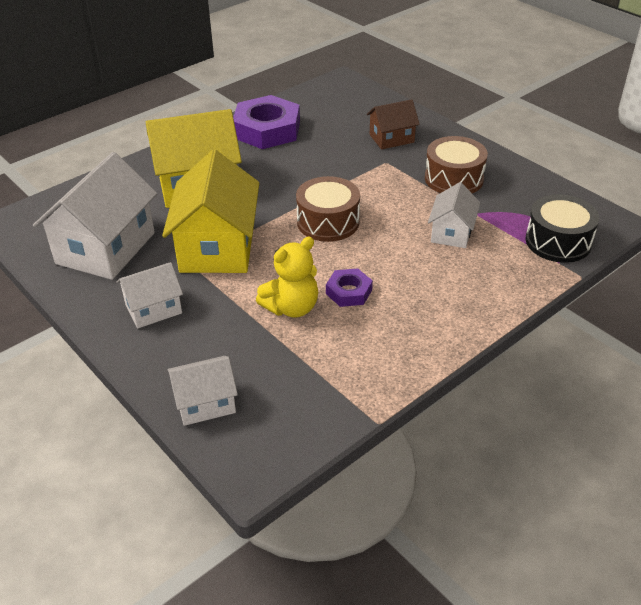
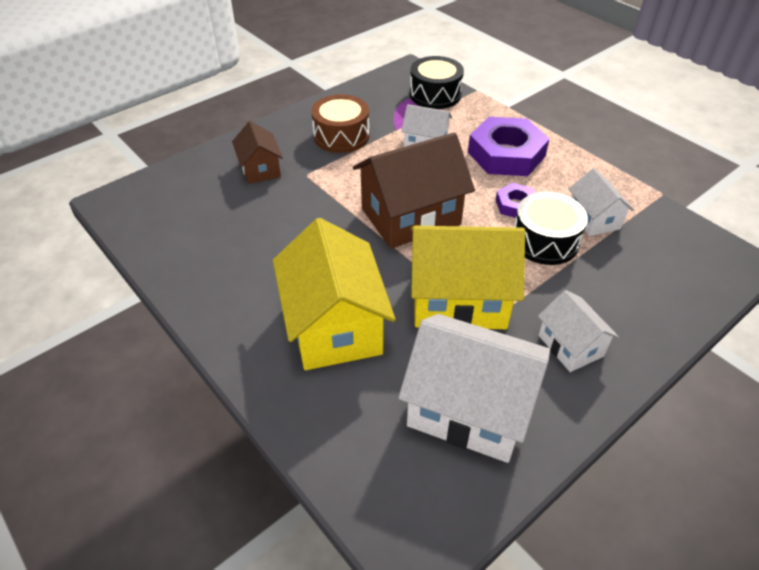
camera: 90 degrees left, 5 degrees up
(205, 403) = (683, 293): white house -> white house (594, 219)
(267, 130) = (214, 266): purple nut -> purple nut (506, 154)
(291, 307) = (545, 241): yellow teddy bear -> black drum
(328, 222) = (410, 216): brown drum -> brown house

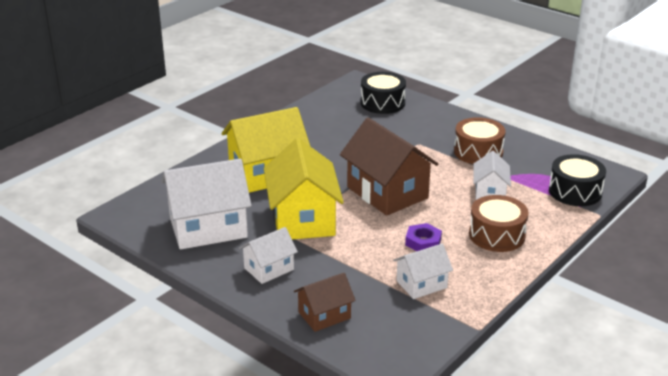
camera: 80 degrees right, 15 degrees down
(260, 169) = (416, 125): brown house -> brown house (324, 315)
(469, 409) = (208, 228): white house -> white house turned 60 degrees clockwise
(506, 154) = (497, 235): purple nut -> brown drum
(545, 241) = (381, 257): black drum -> black drum (382, 103)

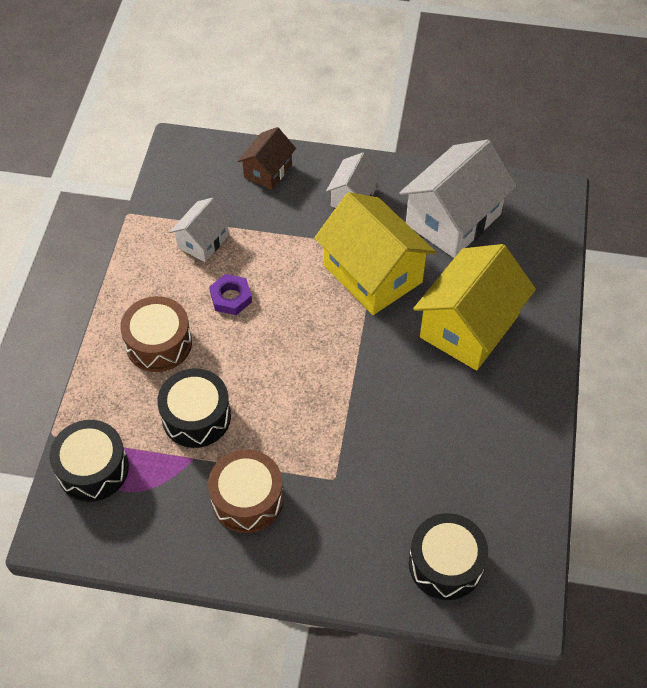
camera: 150 degrees right, 25 degrees up
(387, 192) = (313, 358): brown house -> none
(490, 192) = (196, 417): white house -> black drum

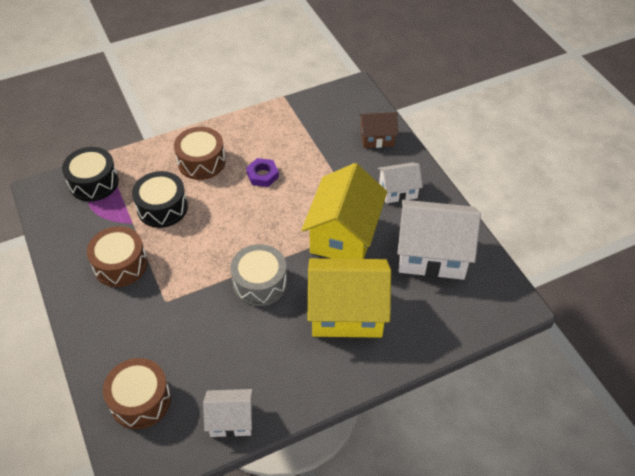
camera: 55 degrees right, 5 degrees down
(203, 241) = (293, 139): white house -> white house (231, 420)
(377, 379) = (260, 283): none -> grey drum
(445, 564) = (140, 400): black drum -> brown drum

